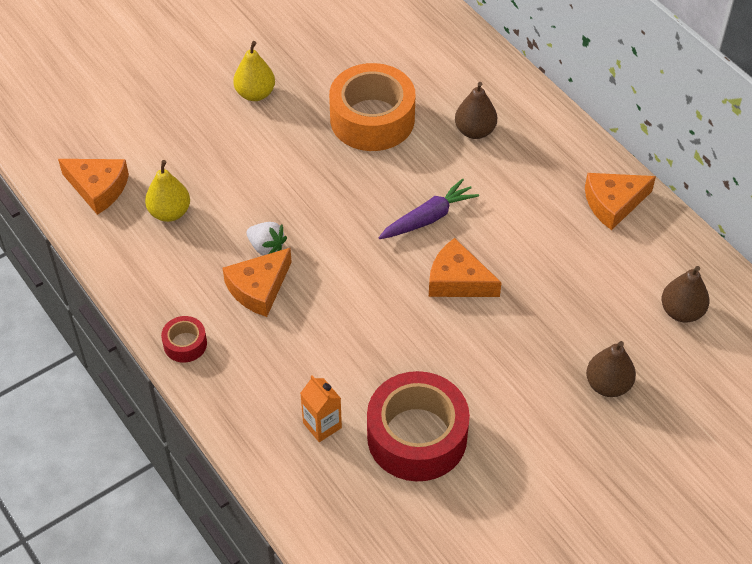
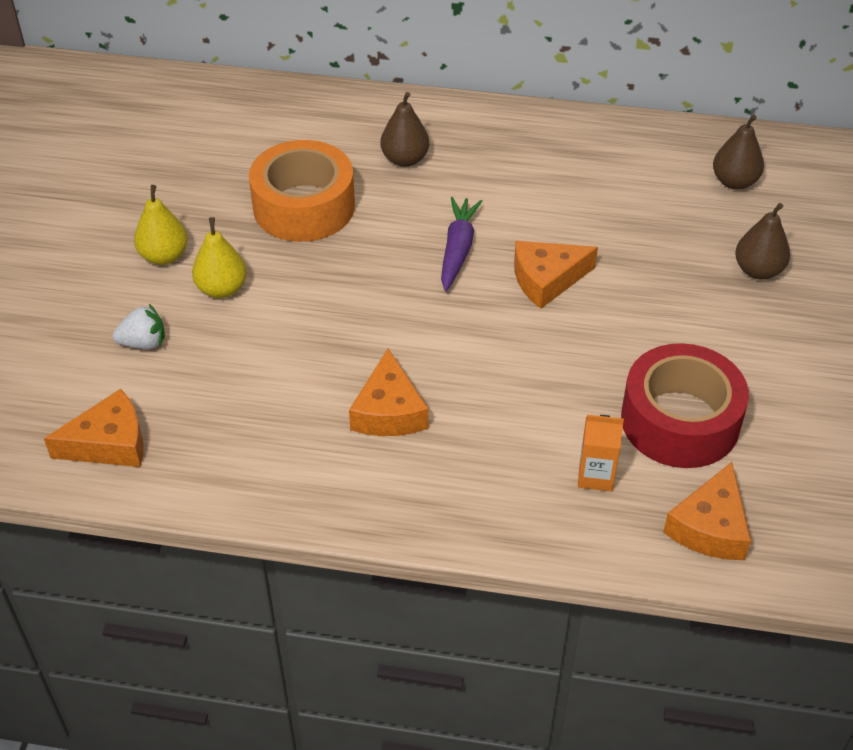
camera: 45 degrees left, 5 degrees down
(170, 212) = (215, 411): yellow pear -> yellow pear (222, 289)
(185, 344) = (385, 509): red tape -> none
(266, 247) = (349, 373): white strawberry -> white strawberry (144, 343)
(613, 203) = (584, 141): orange cheese -> orange cheese (710, 527)

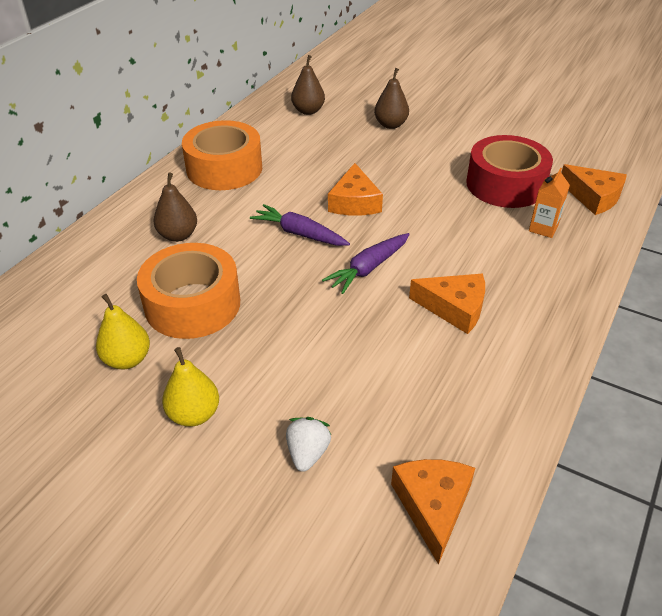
camera: 70 degrees left, 5 degrees down
(222, 289) = (265, 380): yellow pear -> yellow pear (127, 359)
(423, 322) = (368, 269): none -> purple carrot
(549, 151) = (224, 168): none -> orange tape

